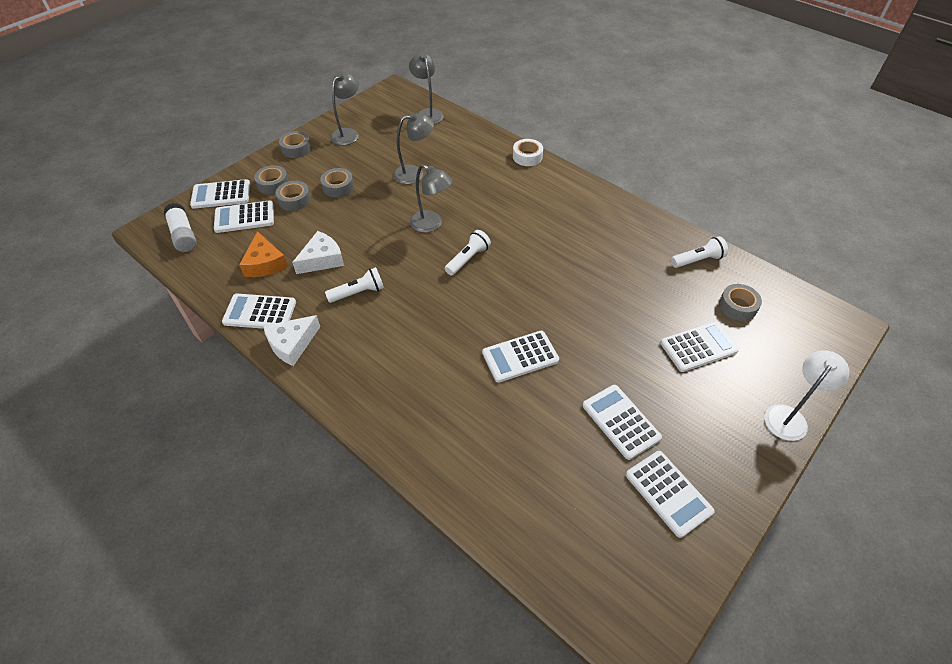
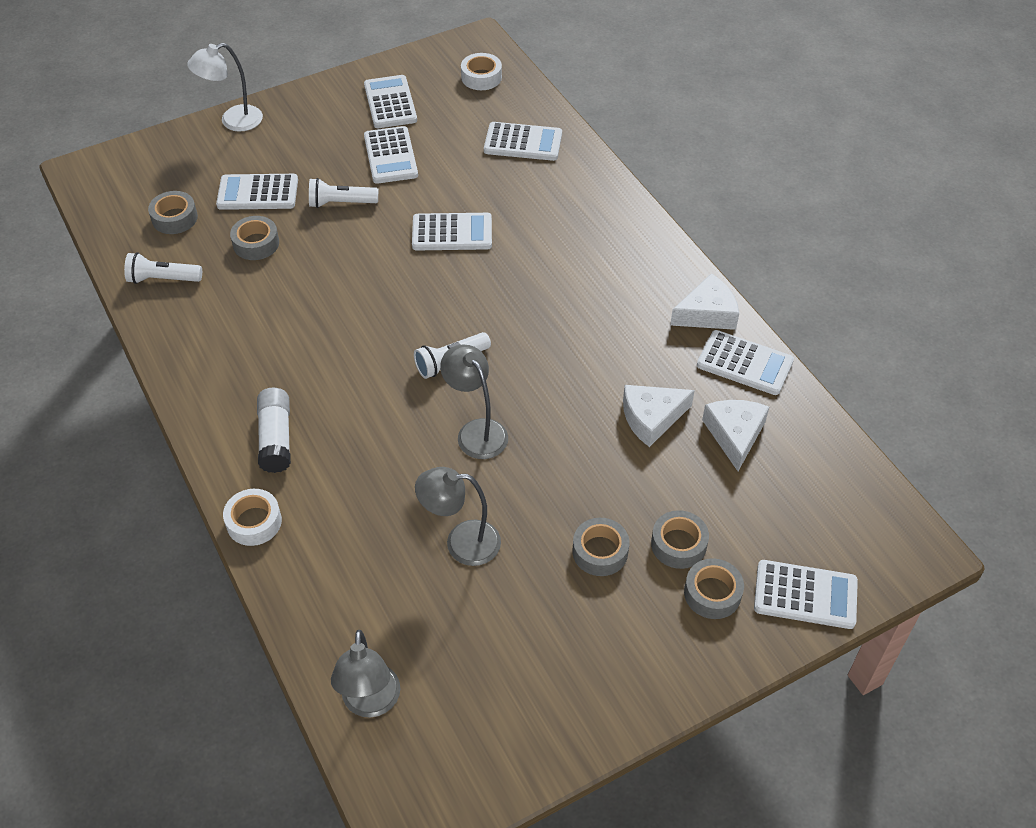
camera: 160 degrees left, 0 degrees up
(183, 235) = (862, 523): white glue stick -> white glue stick (276, 438)
(244, 217) = (764, 531): white calculator -> white calculator (523, 142)
(265, 263) = (734, 435): orange cheese -> white cheese
(296, 149) = (660, 678): grey tape -> grey tape (256, 243)
(348, 133) = (550, 691): grey lamp -> none
(358, 293) = (612, 355): white flashlight -> white flashlight (341, 203)
(599, 572) = (481, 77): none -> white tape

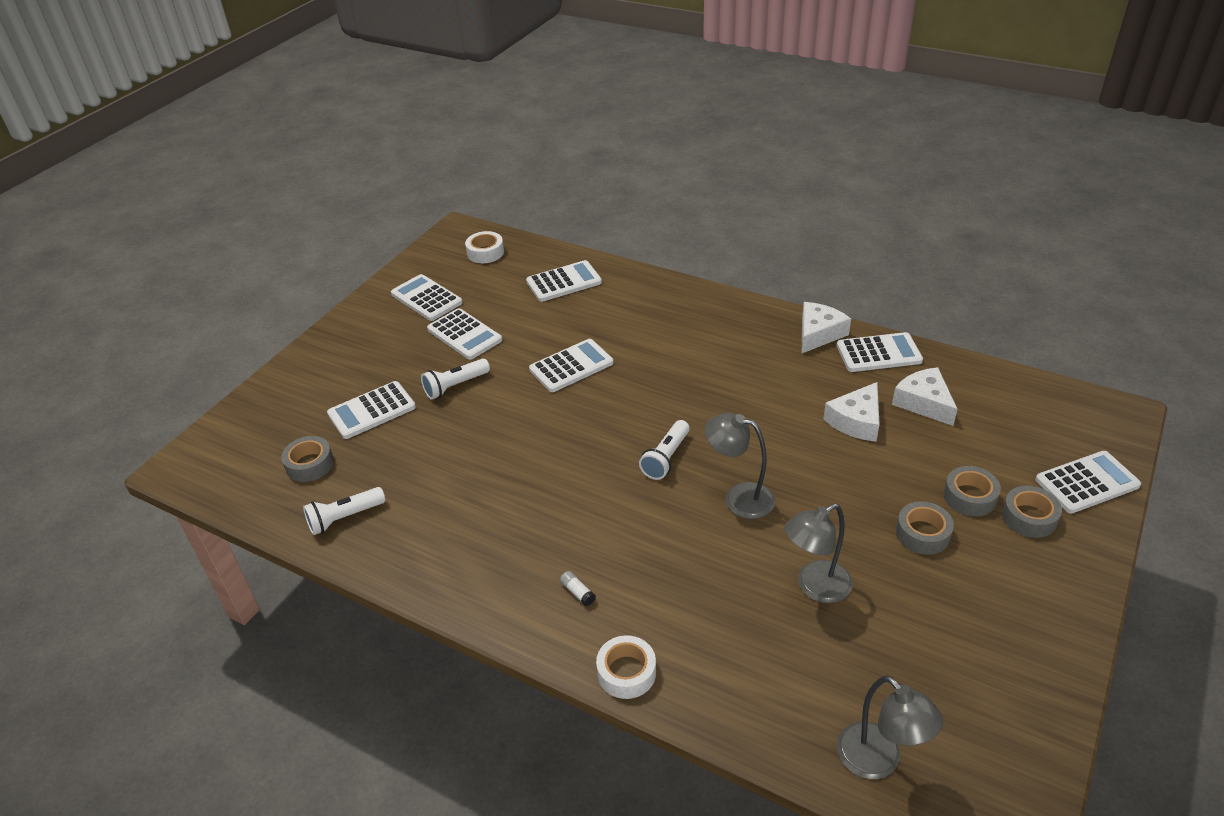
camera: 30 degrees left, 10 degrees down
(233, 121) = (296, 367): white lamp -> none
(256, 243) = (408, 449): grey tape -> none
(276, 438) = (578, 592): white glue stick -> white glue stick, size x0.45

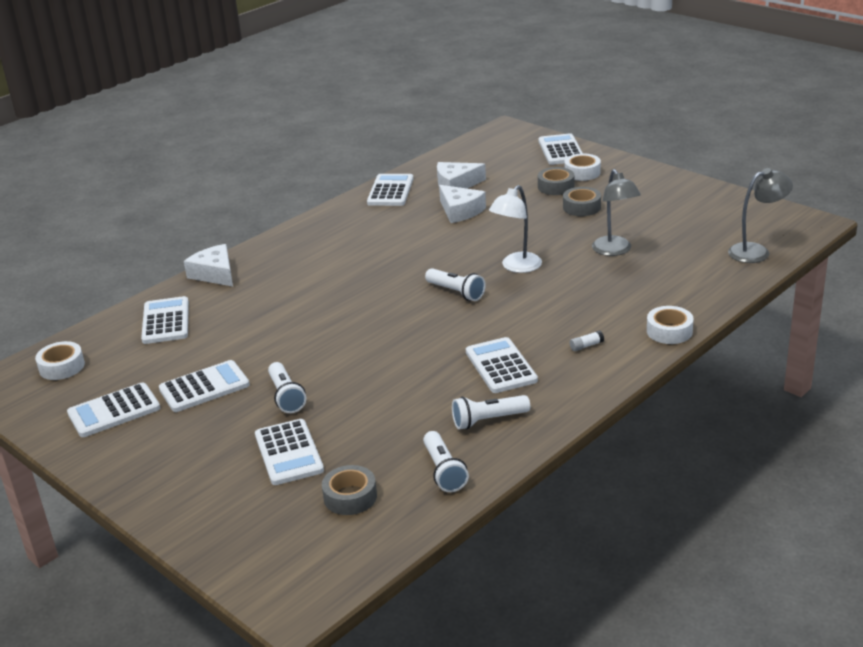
camera: 75 degrees left, 10 degrees down
(426, 534) = (488, 420): none -> white flashlight
(571, 366) = (305, 327): white calculator -> white calculator (501, 366)
(739, 498) = (516, 267): grey lamp -> white lamp
(818, 334) = (349, 210): white cheese -> white cheese (215, 274)
(1029, 517) = (582, 172): grey tape -> white tape

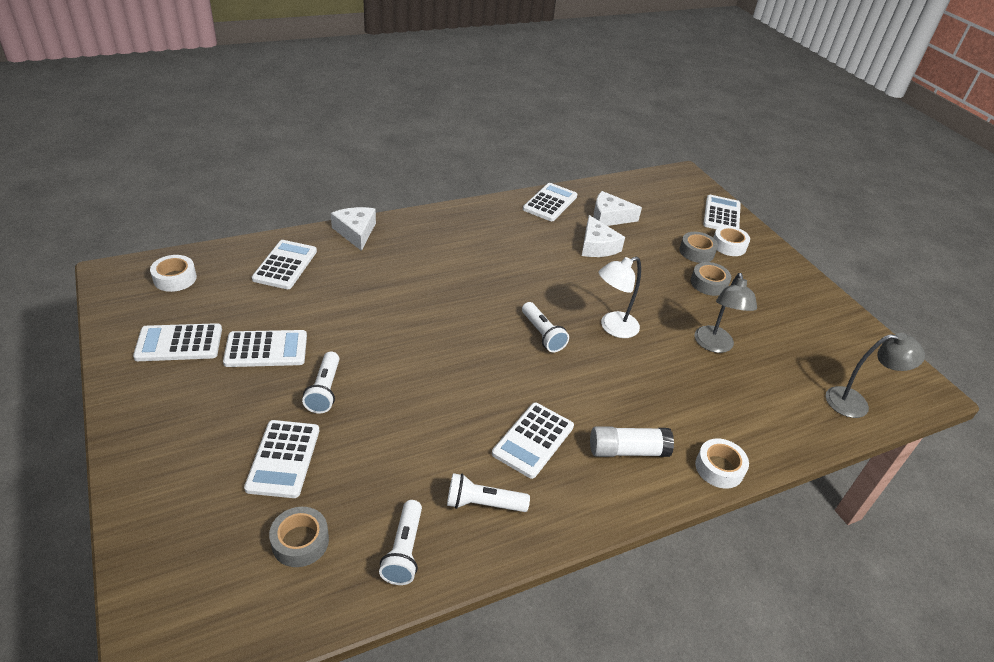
camera: 15 degrees right, 10 degrees up
(501, 366) = (533, 440): white calculator -> white calculator turned 150 degrees counterclockwise
(586, 346) = (627, 450): white glue stick -> white glue stick, size x2.23

